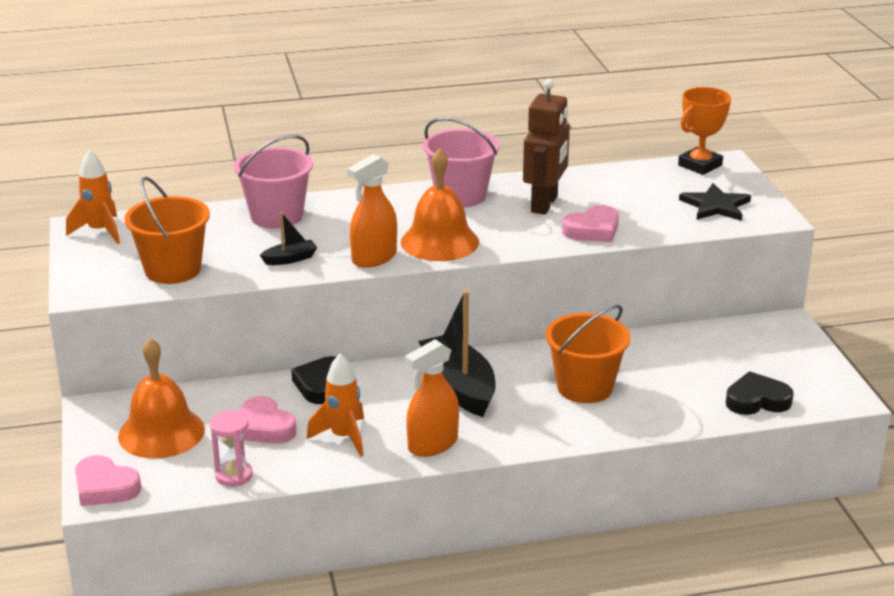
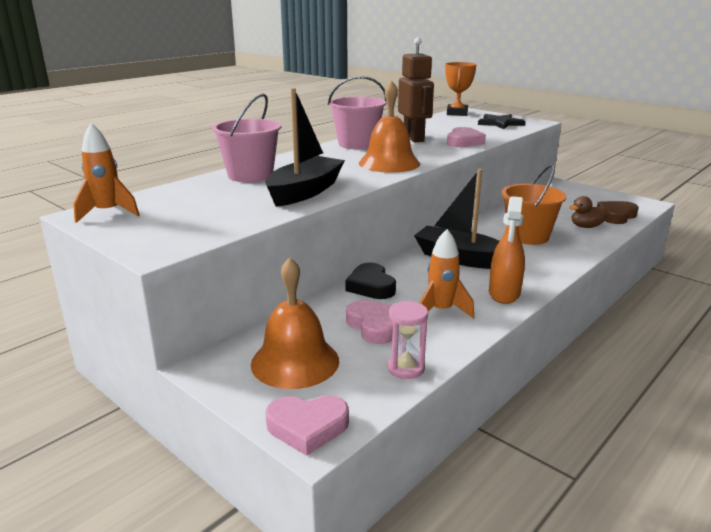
camera: 35 degrees left, 5 degrees down
(173, 270) = (219, 218): orange bucket -> none
(265, 427) = (374, 326): pink heart -> pink heart turned 135 degrees counterclockwise
(290, 259) = (305, 192): black boat -> black boat, size x2.16
(374, 258) = (363, 178): orange spray bottle -> none
(683, 401) = (586, 226): none -> brown duck
(757, 400) = (616, 216): black heart -> brown heart

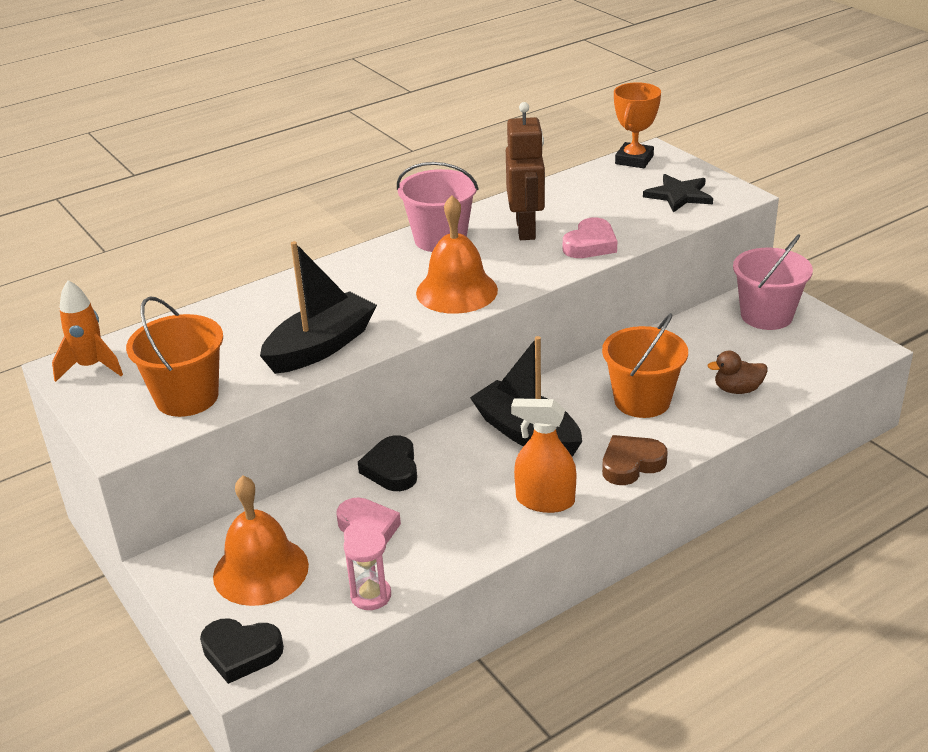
camera: 15 degrees right, 10 degrees up
(205, 223) = (187, 397): none -> orange bucket
(250, 175) = (272, 303): pink bucket -> pink bucket (766, 315)
(307, 427) = (241, 653): pink heart -> black heart
(441, 311) = (453, 519): orange rocket -> none
(504, 293) = (545, 501): orange spray bottle -> orange spray bottle turned 75 degrees clockwise
(616, 216) = (798, 371): brown heart -> brown heart (631, 464)

